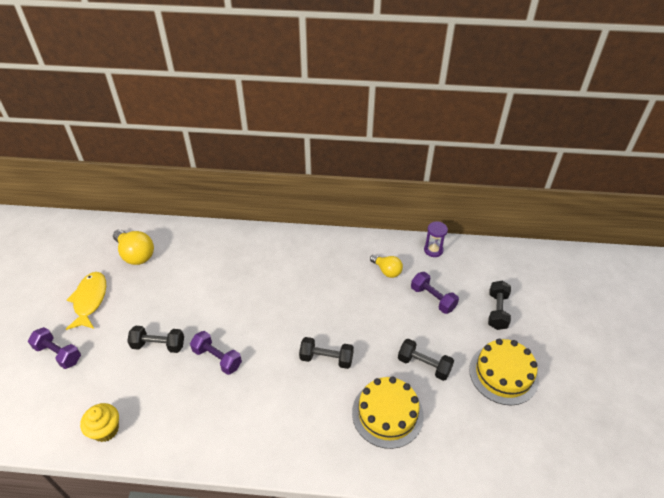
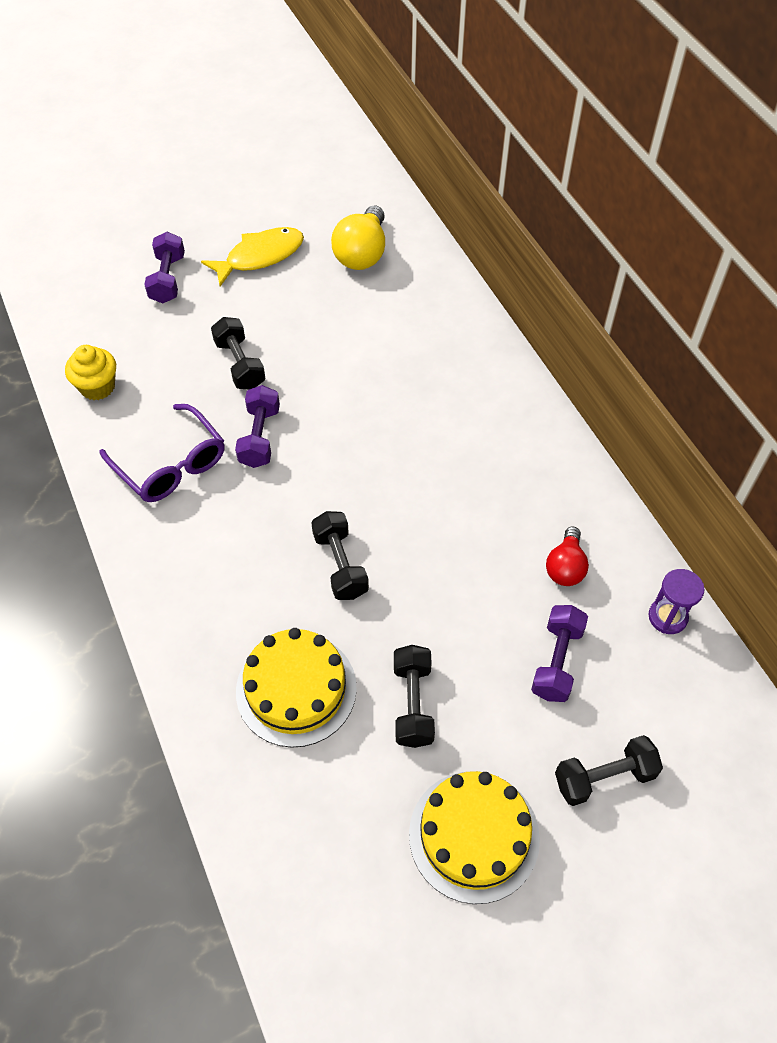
camera: 60 degrees right, 10 degrees up
(200, 412) = (171, 465): none -> purple glasses
(387, 271) = (565, 567): yellow light bulb -> red light bulb

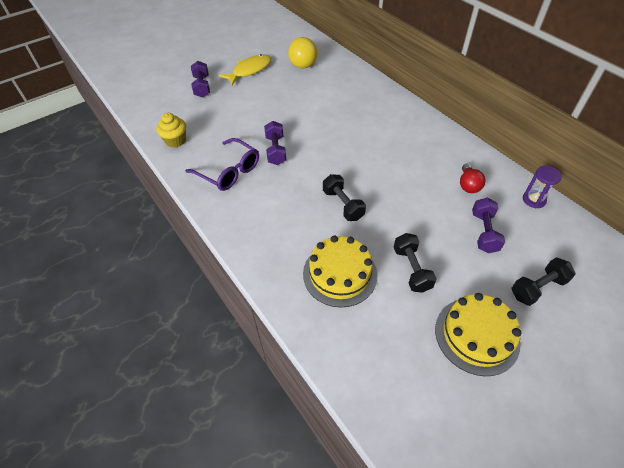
camera: 10 degrees left, 5 degrees down
(240, 364) = (254, 119): black dumbbell -> none

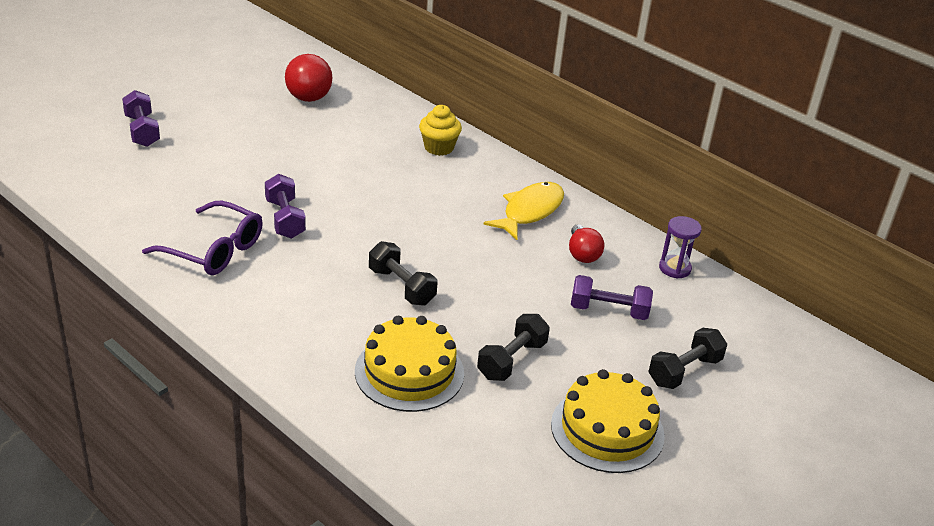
camera: 15 degrees left, 15 degrees down
(175, 141) = (114, 210): yellow cupcake -> yellow cupcake (439, 147)
(249, 70) = (220, 106): yellow fish -> yellow fish (530, 211)
(303, 62) = (308, 93): yellow light bulb -> red light bulb
(411, 269) = (511, 360): black dumbbell -> black dumbbell turned 60 degrees clockwise
(484, 232) = (608, 311): purple dumbbell -> purple dumbbell turned 75 degrees counterclockwise

